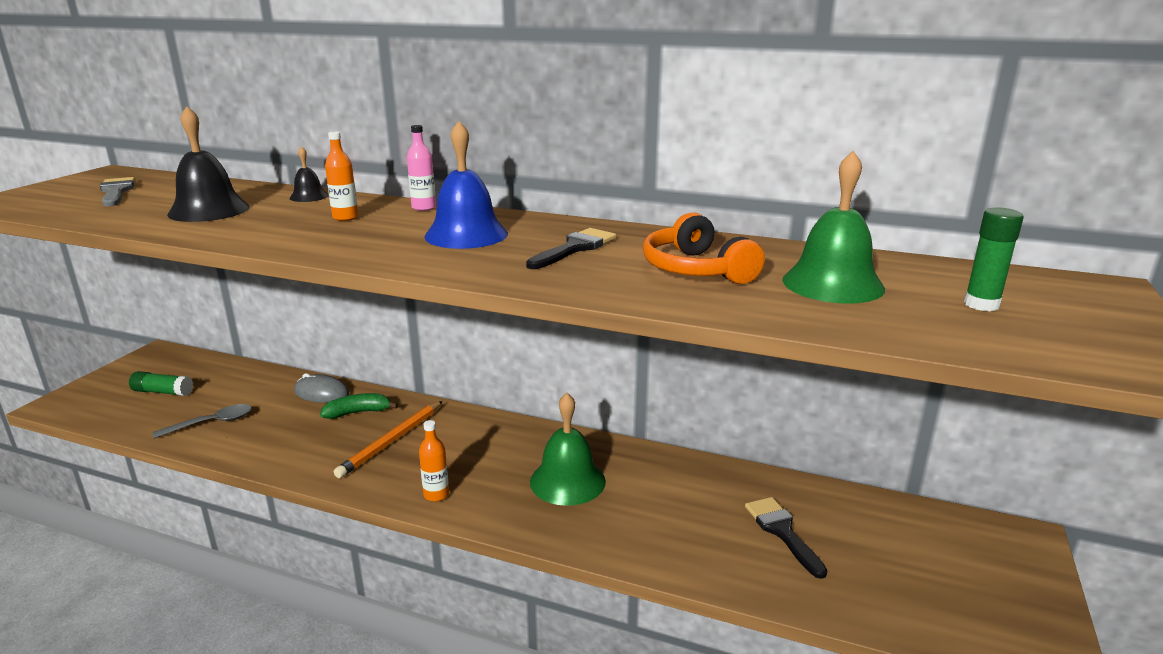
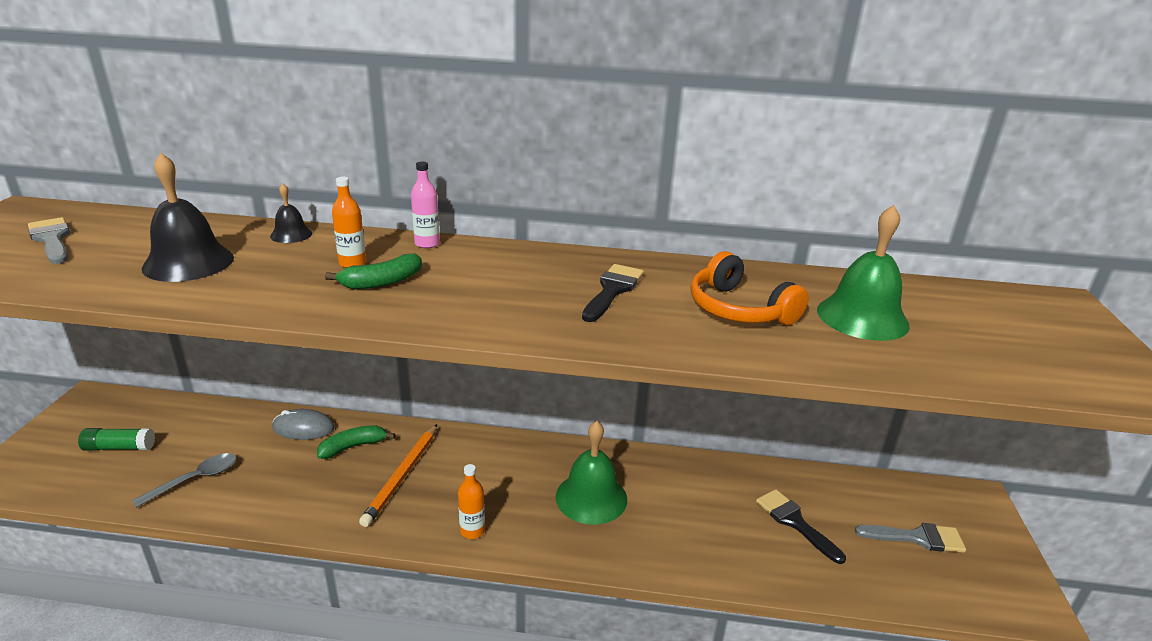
camera: 15 degrees left, 5 degrees up
(360, 231) = (382, 282): none -> green banana
(466, 235) = (495, 279): blue bell -> none
(926, 566) = (916, 538): none -> grey brush
(981, 304) = (989, 331): green glue stick -> none

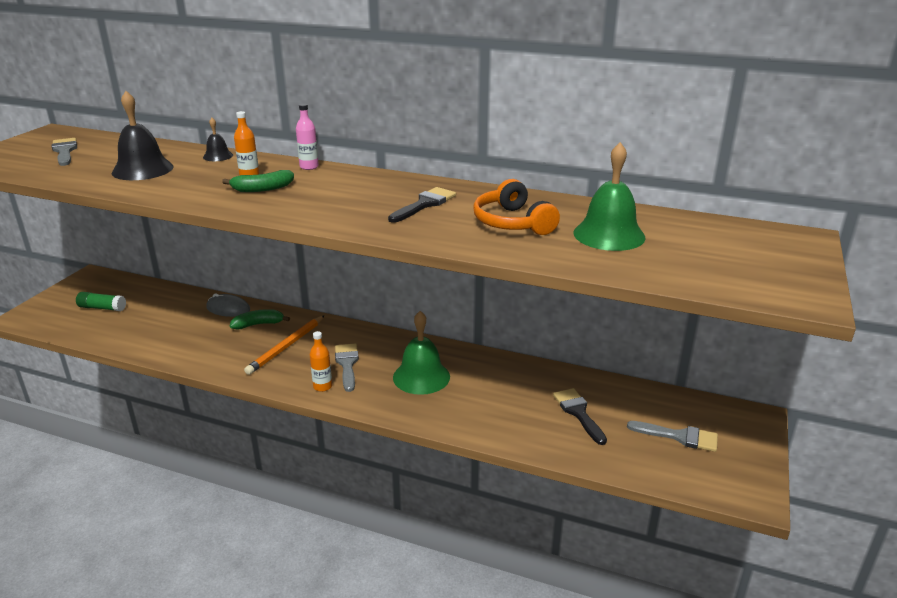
camera: 15 degrees right, 0 degrees up
(195, 479) = (145, 333): grey spoon -> none
(491, 492) = (347, 364): none -> grey brush

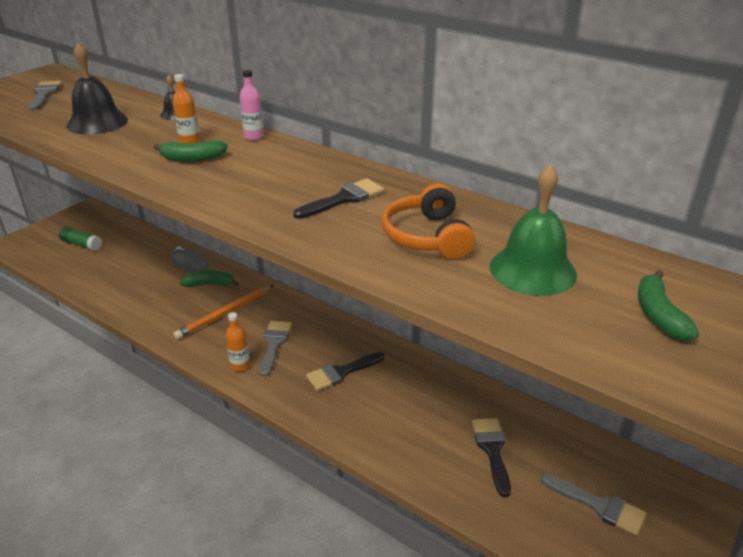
camera: 15 degrees right, 5 degrees up
(421, 377) = (341, 372): green bell -> black brush
(716, 251) = (658, 314): none -> green banana

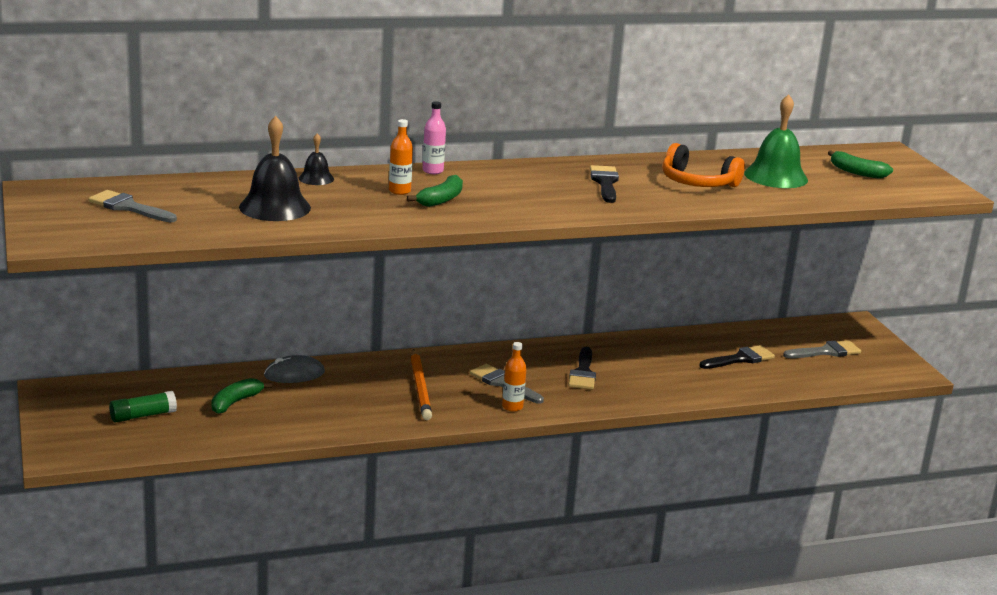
camera: 55 degrees left, 10 degrees down
(210, 284) = (355, 378): green banana -> green banana (235, 402)
(492, 450) = (740, 359): black brush -> black brush turned 120 degrees clockwise

